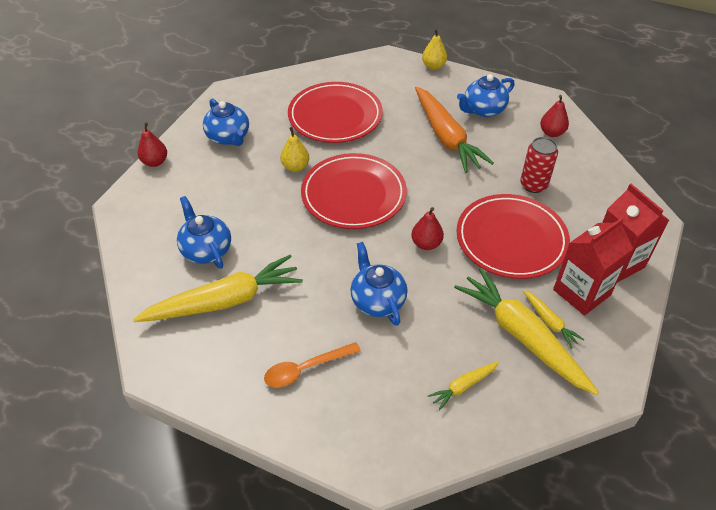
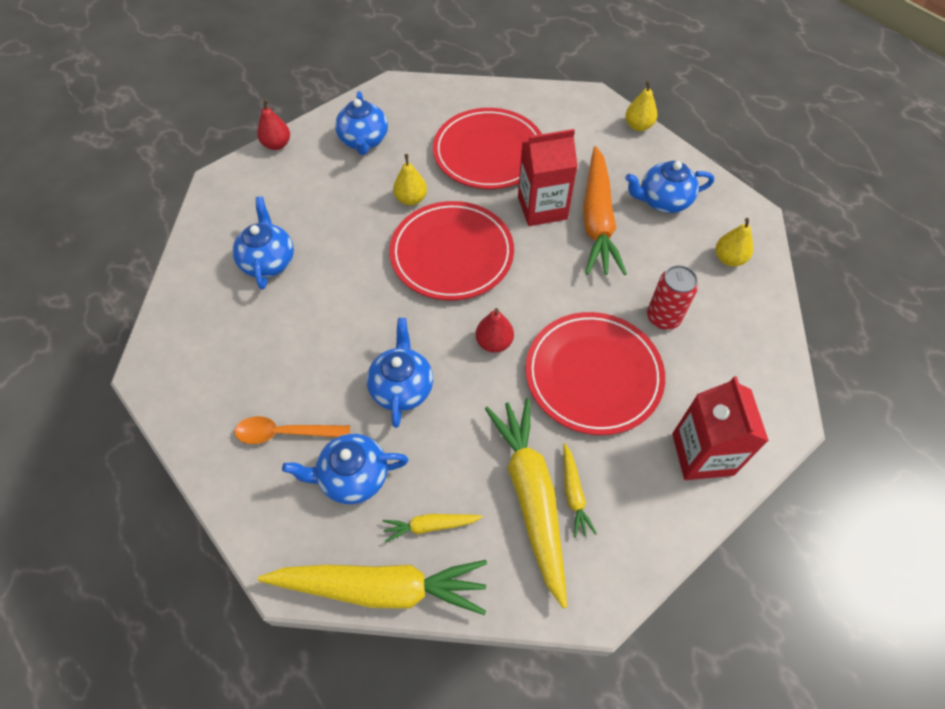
camera: 25 degrees right, 10 degrees up
(225, 301) = (253, 325): yellow carrot -> yellow carrot (381, 588)
(381, 378) = (352, 477): none -> blue teapot
(551, 133) = (729, 259): red pear -> yellow pear
(581, 292) = (634, 474): red carton -> red carton (542, 208)

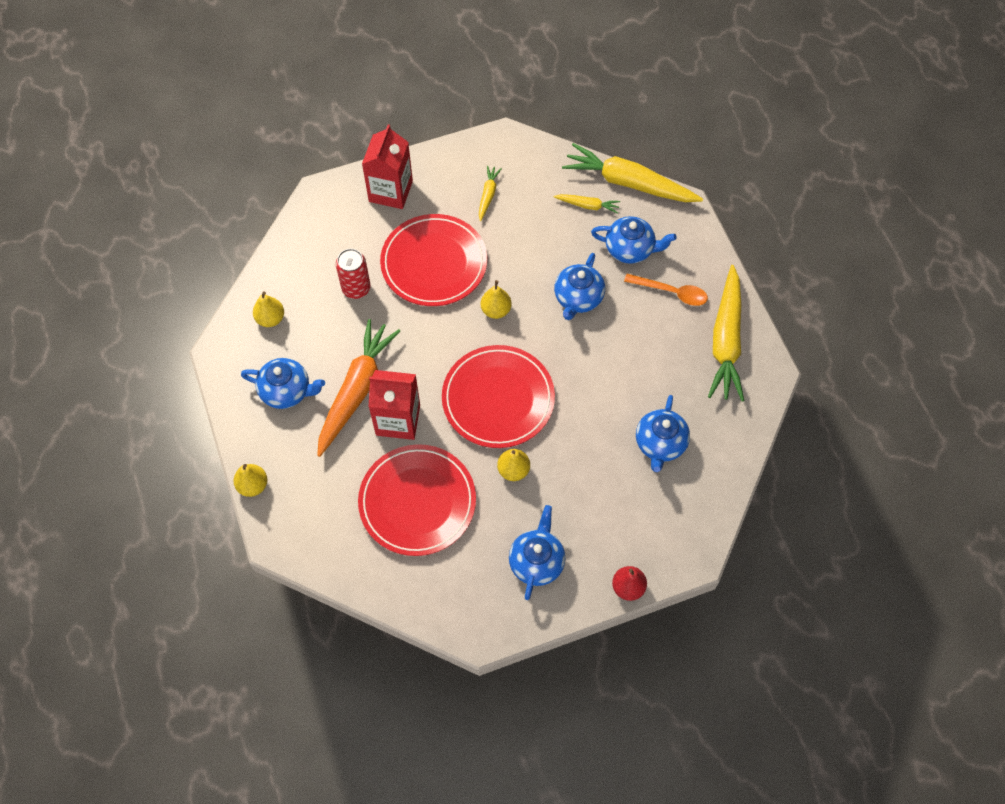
camera: 160 degrees left, 5 degrees up
(494, 342) = (496, 310): red pear -> yellow pear
(531, 497) = (516, 202): yellow carrot -> yellow carrot (726, 341)

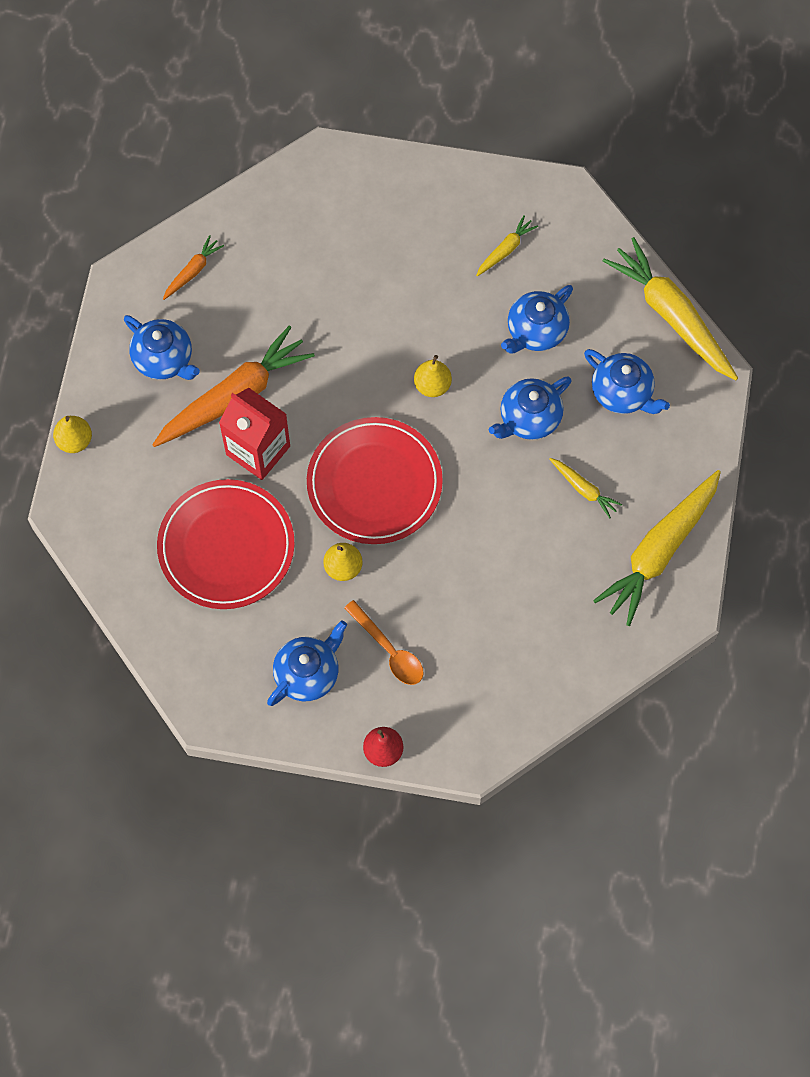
camera: 30 degrees right, 5 degrees up
(270, 318) = (193, 271): yellow pear -> orange carrot
(356, 288) = (300, 283): red can -> none
(390, 191) = (402, 191): red carton -> none
(434, 263) = (399, 298): red plate -> none
(587, 205) = (608, 318): yellow carrot -> yellow carrot (584, 489)
(660, 444) = (513, 623): blue teapot -> blue teapot (536, 331)
(671, 292) = (635, 465): orange spoon -> orange spoon (389, 650)

